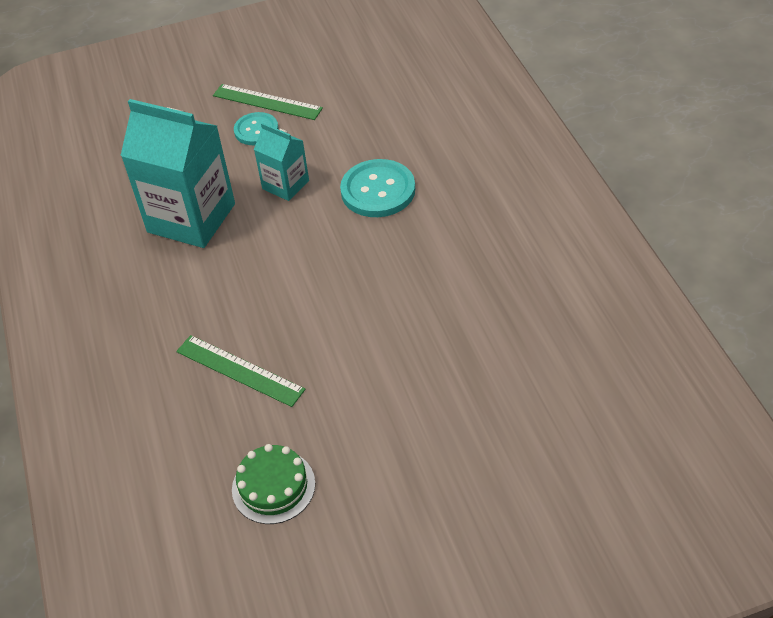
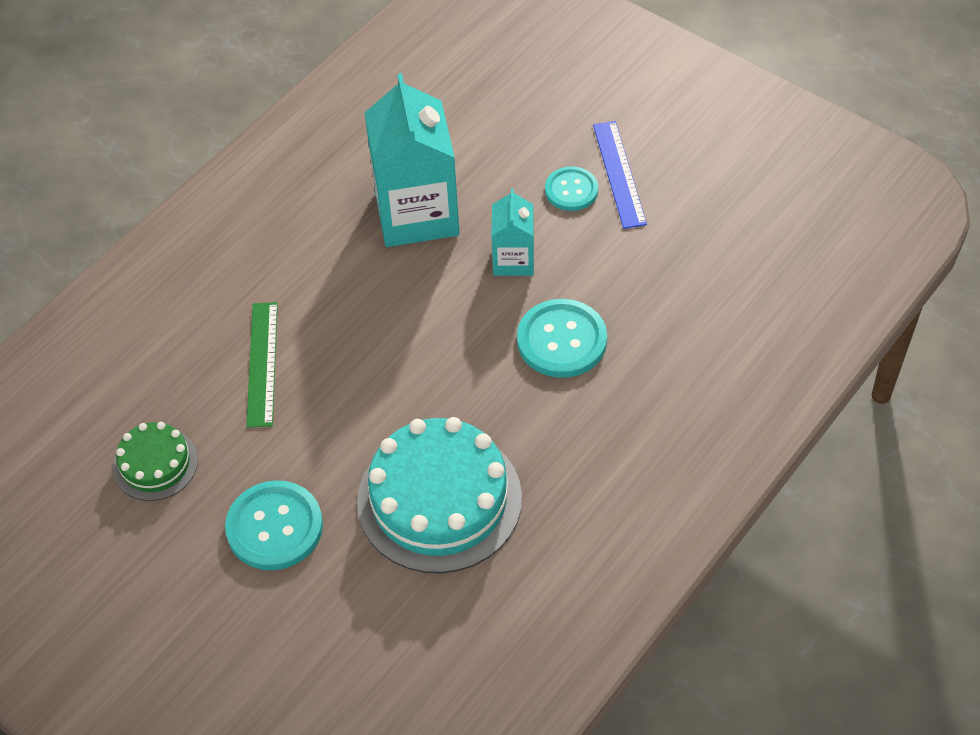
camera: 55 degrees right, 5 degrees up
(267, 102) = (619, 174): green ruler -> blue ruler
(402, 429) = (274, 527): none -> turquoise button
(457, 315) = (439, 499): none -> turquoise cake

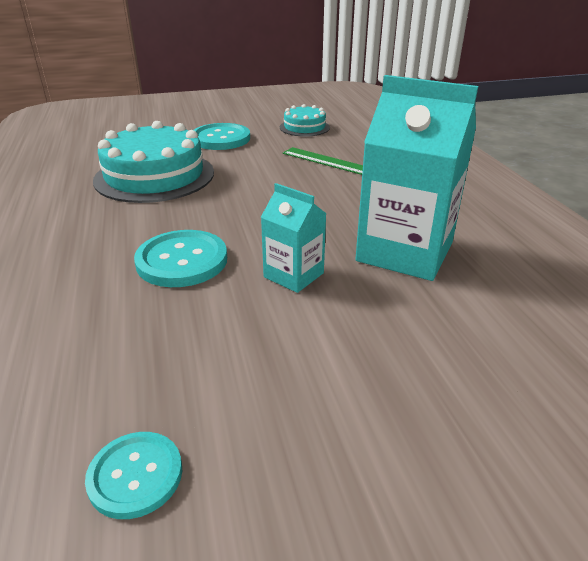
camera: 125 degrees right, 20 degrees down
(155, 464) = (304, 127): green cake -> turquoise cake
(571, 190) = (339, 351): turquoise button -> turquoise button (135, 475)
(619, 174) = (325, 404): blue ruler -> none

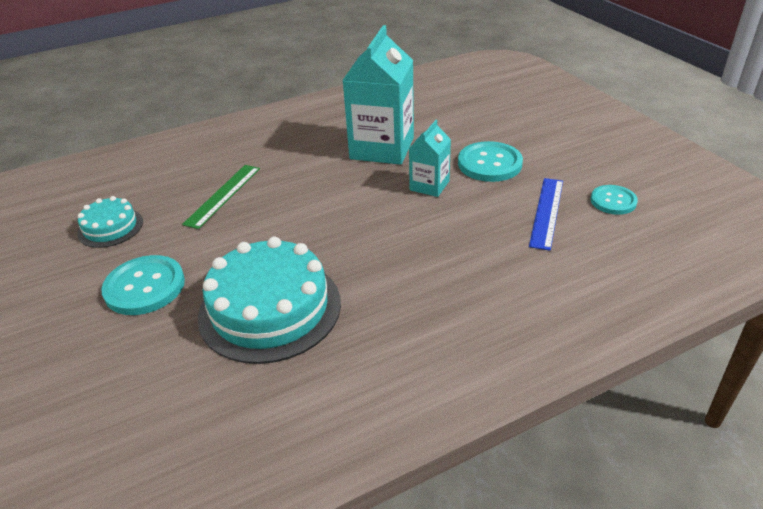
camera: 100 degrees left, 5 degrees up
(165, 370) = (546, 212): none -> blue ruler
(182, 261) = (433, 238): turquoise button -> turquoise button (489, 164)

